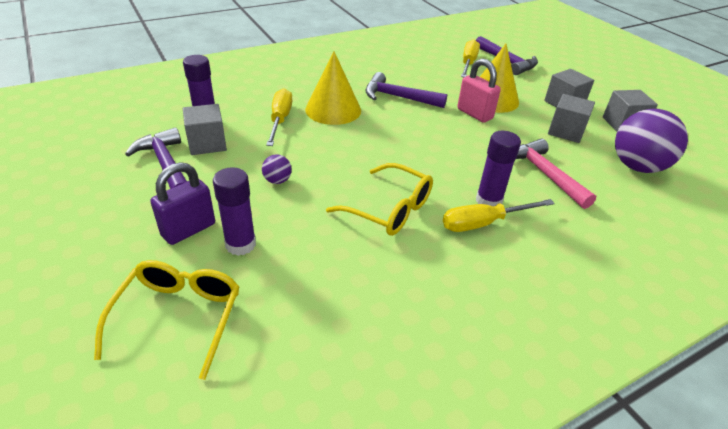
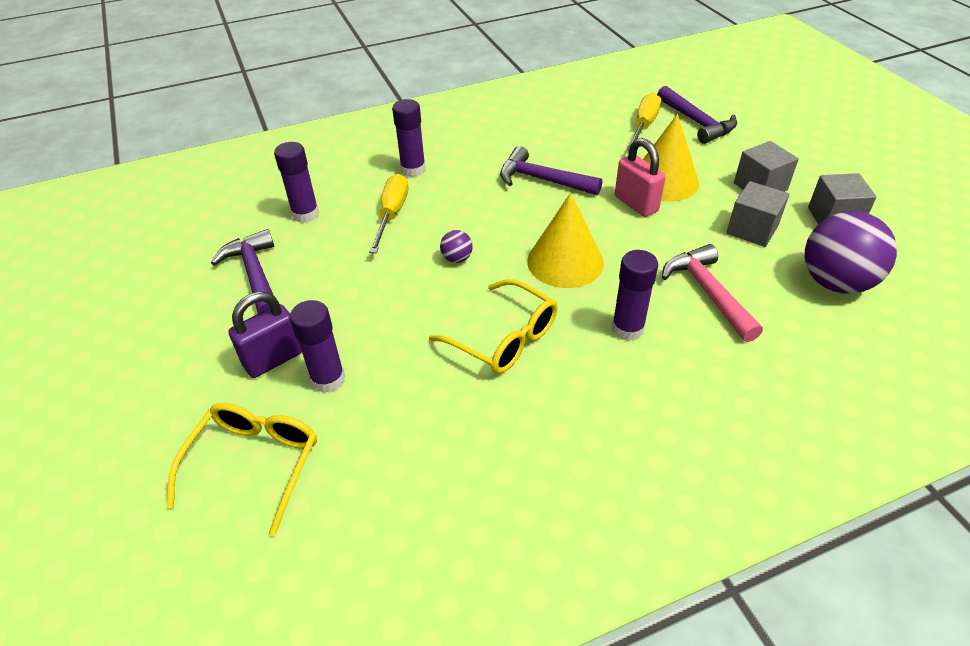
camera: 10 degrees right, 5 degrees up
(207, 144) = (304, 247): grey cube -> none
(277, 180) = (378, 298): purple ball -> purple ball (457, 258)
(293, 89) = (413, 169): none -> purple glue stick
(333, 110) = (458, 199): yellow cone -> yellow cone (565, 261)
(484, 223) = (615, 359): yellow screwdriver -> none

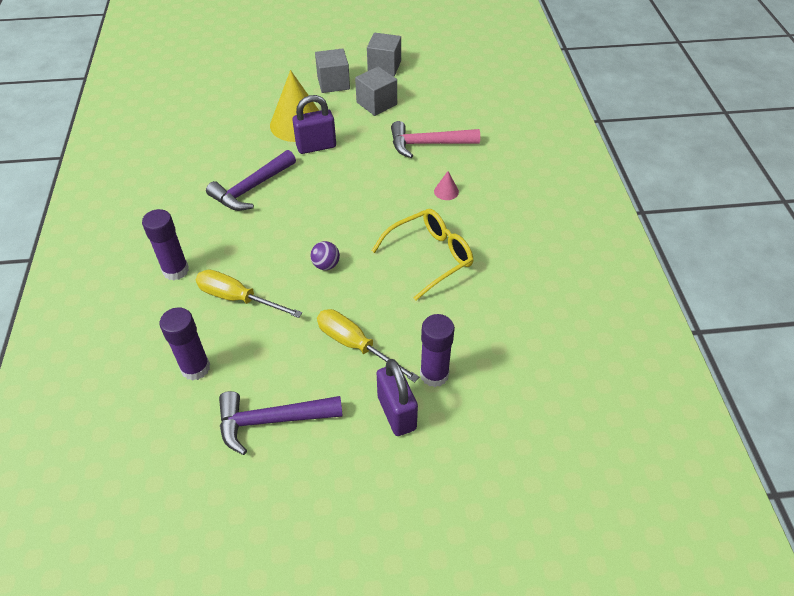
camera: 75 degrees left, 5 degrees up
(255, 463) = (507, 434): yellow glasses -> none
(565, 261) = (362, 203): yellow cone -> none
(627, 329) = (446, 191): purple glue stick -> pink cone
(636, 204) = (316, 146): pink padlock -> purple padlock
(643, 126) = (217, 111): yellow screwdriver -> yellow screwdriver (355, 345)
(697, 122) = (234, 83): purple hammer -> none
(835, 282) = (443, 90): purple ball -> none

